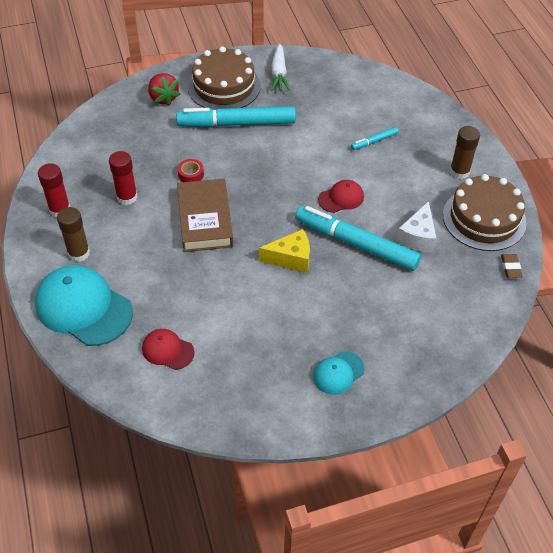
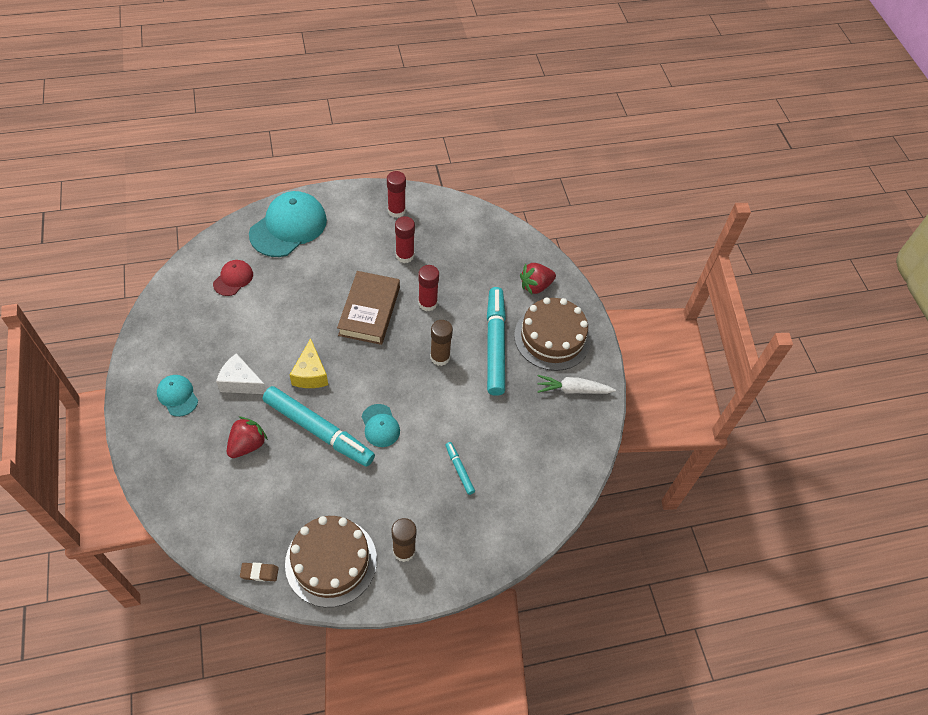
camera: 90 degrees right, 5 degrees up
(79, 253) = (346, 223): brown glue stick -> brown glue stick (440, 357)
(191, 174) = (427, 303): red tape -> red glue stick
(205, 219) = (369, 311): brown book -> brown book turned 75 degrees counterclockwise
(341, 198) = (380, 426): red cap -> turquoise cap
(356, 243) = (318, 430): turquoise marker -> turquoise marker turned 90 degrees clockwise
(384, 298) = (247, 445): none -> red strawberry
(417, 237) = (317, 489): white cheese -> white cheese (241, 382)

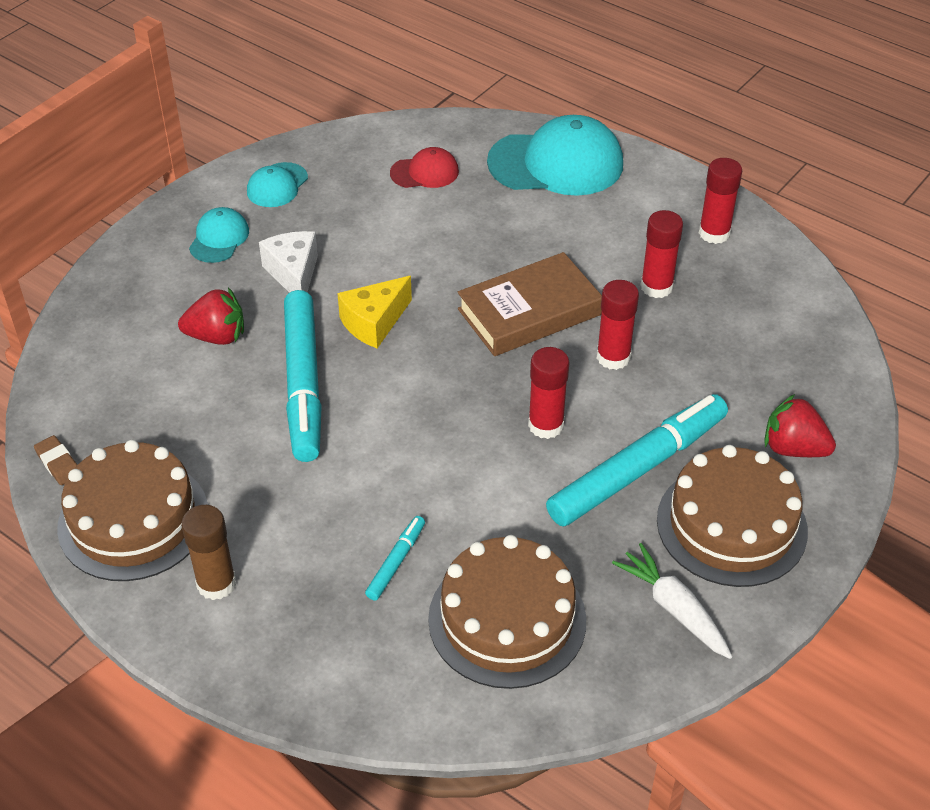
camera: 55 degrees right, 10 degrees down
(380, 426) = (374, 436): turquoise cap -> turquoise cap (277, 185)
(440, 357) = (546, 425): brown glue stick -> red glue stick
(526, 451) = (507, 619): none -> brown cake

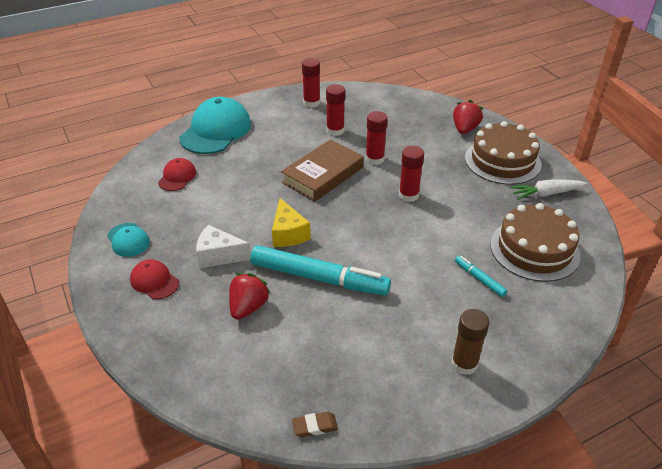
camera: 65 degrees left, 5 degrees down
(133, 519) = (391, 394): brown cake -> none
(219, 238) = (154, 281): turquoise cap -> red cap
(529, 312) = (323, 175): brown book -> brown book turned 45 degrees clockwise
(638, 469) = (454, 176): turquoise marker -> none
(793, 448) = (465, 129): red strawberry -> red strawberry turned 150 degrees clockwise

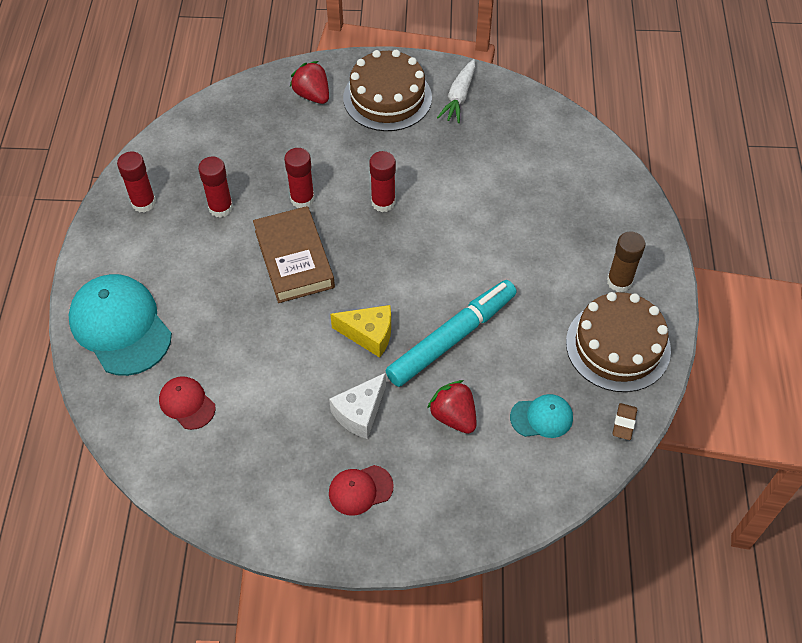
camera: 60 degrees left, 15 degrees up
(128, 240) = (271, 495): turquoise cap -> turquoise cap (541, 417)
(479, 279) = (533, 214): turquoise marker -> none
(534, 249) = (523, 152): brown cake -> brown cake (618, 346)

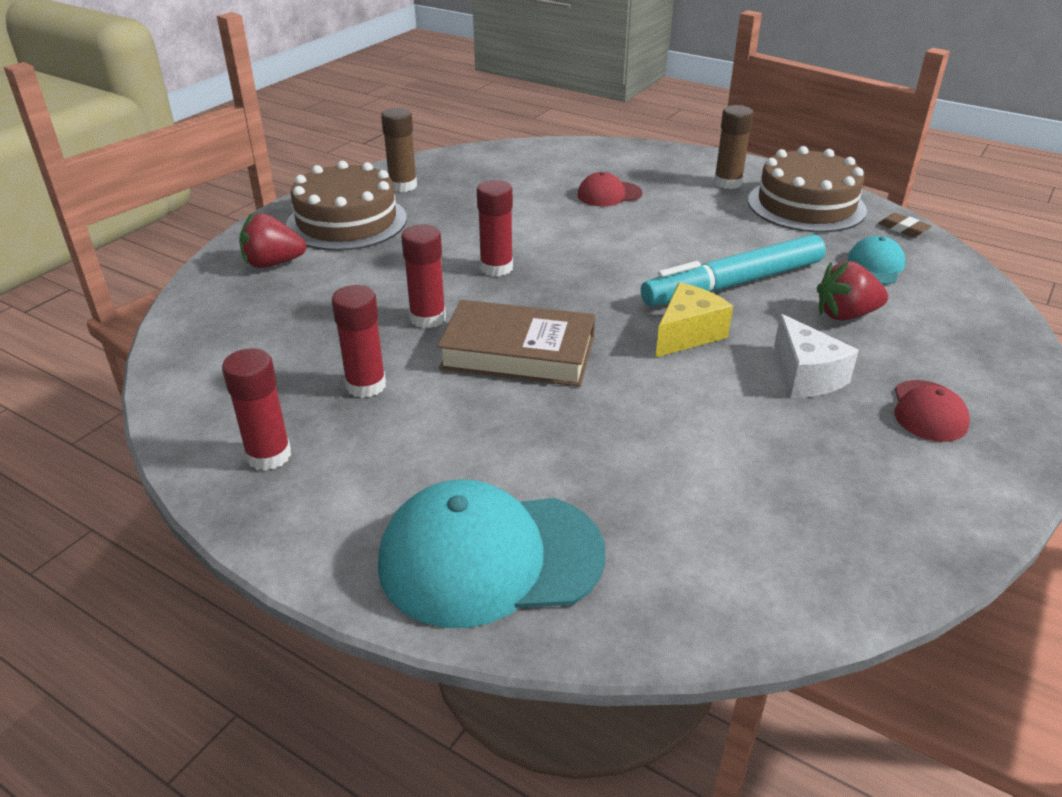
camera: 60 degrees left, 20 degrees down
(187, 403) = (699, 527): red cap -> red cap (609, 194)
(452, 338) = (733, 284): turquoise marker -> turquoise marker turned 105 degrees counterclockwise
(459, 97) = (403, 186): white carrot -> brown glue stick

